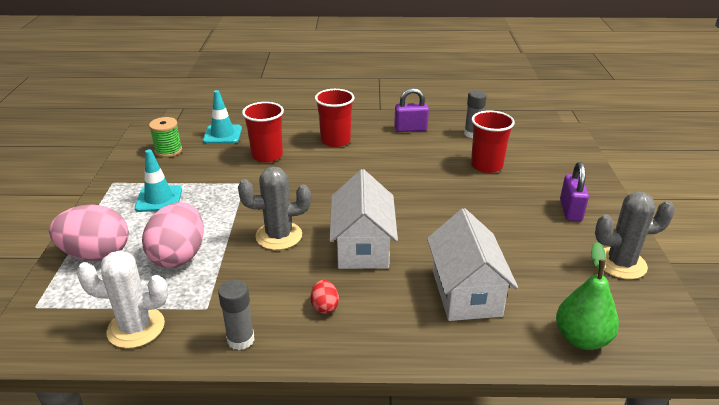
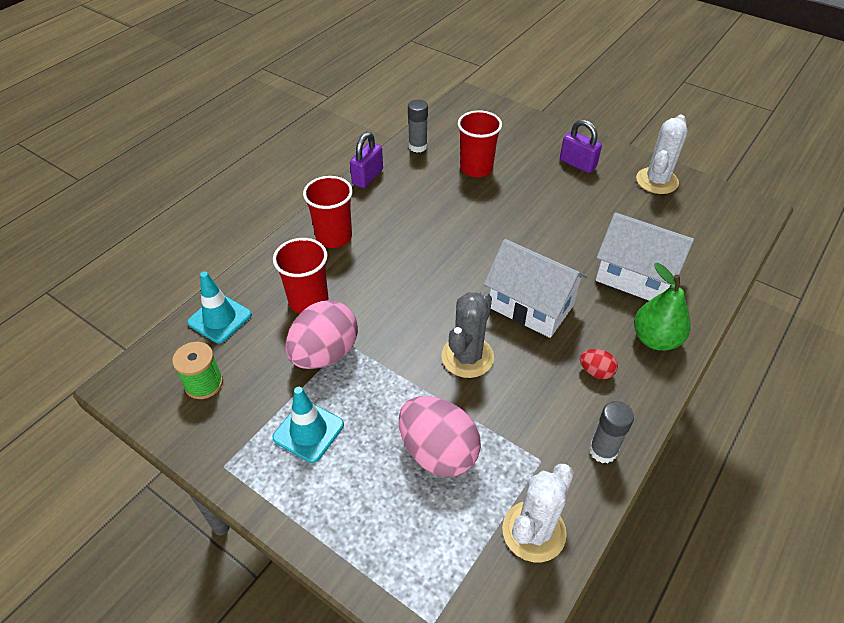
camera: 55 degrees left, 15 degrees up
(96, 254) = (374, 530): pink egg -> pink egg (325, 354)
(581, 339) = (720, 248): green pear -> green pear (655, 339)
(620, 263) = (657, 181): grey cactus -> white cactus

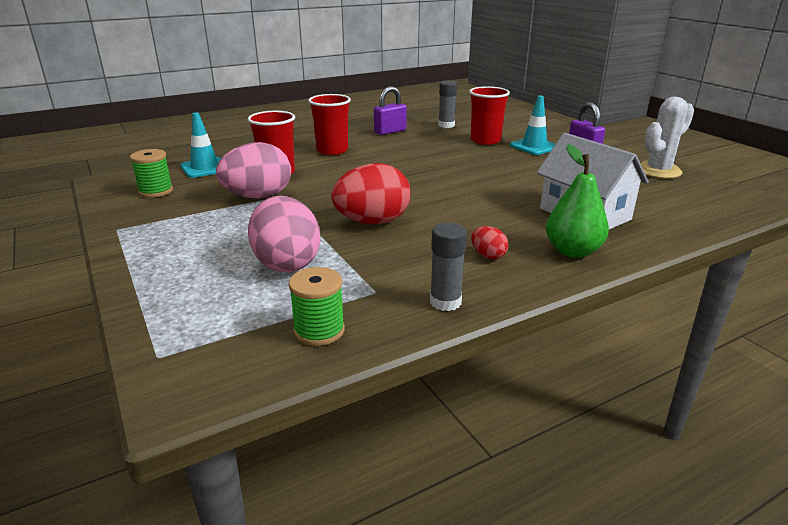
camera: 25 degrees right, 20 degrees down
(308, 431) = (198, 228): turquoise traffic cone -> turquoise traffic cone (534, 147)
(467, 357) = (372, 222): grey cactus -> red egg
(530, 306) = (460, 209): white house -> none
(534, 531) = (319, 331): white cactus -> green spool

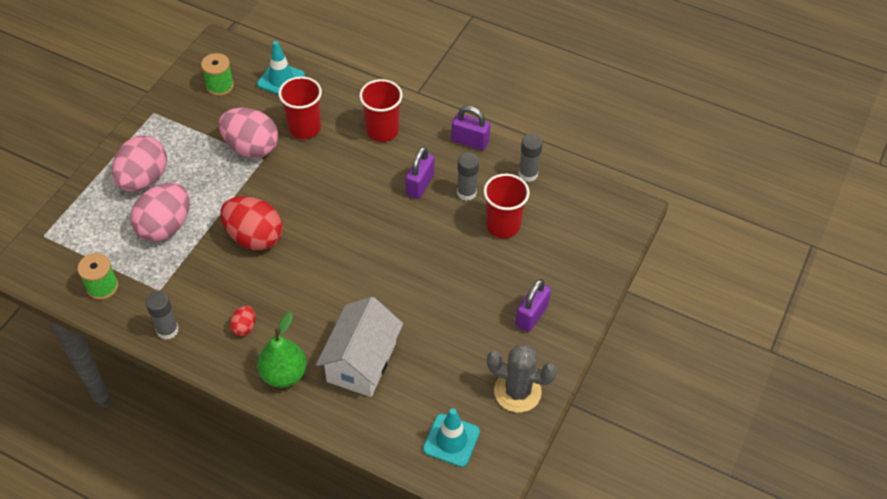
camera: 55 degrees right, 25 degrees up
(197, 258) = (143, 179): none -> pink egg
(408, 152) = (420, 184): none -> purple padlock
(438, 142) = (466, 192): none -> grey glue stick
(534, 147) = (515, 271): turquoise traffic cone -> turquoise traffic cone (451, 440)
(658, 171) = (517, 391): white cactus -> grey cactus

